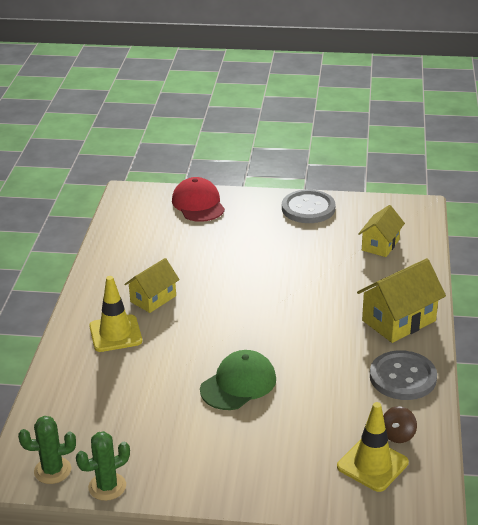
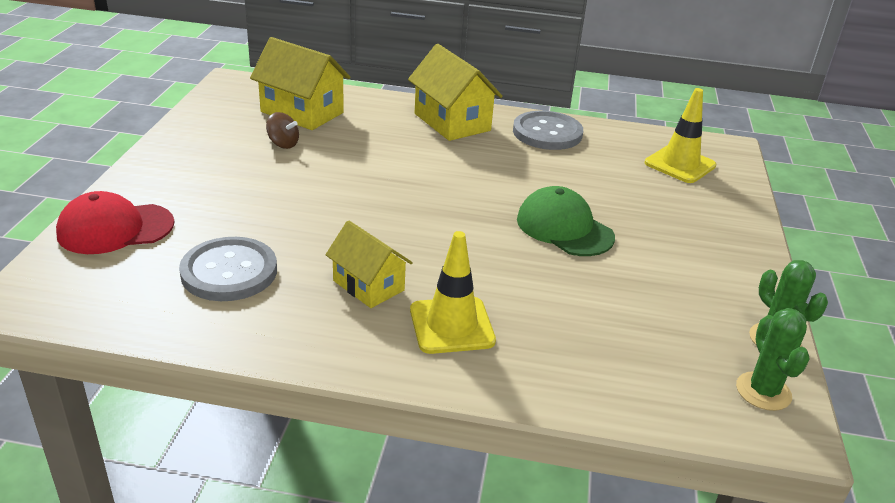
camera: 90 degrees left, 0 degrees up
(308, 208) = (190, 145): grey button -> grey button (229, 272)
(380, 245) = (302, 112): yellow house -> yellow house, size x1.54
(398, 435) = (634, 147): brown spinning top -> brown spinning top (283, 144)

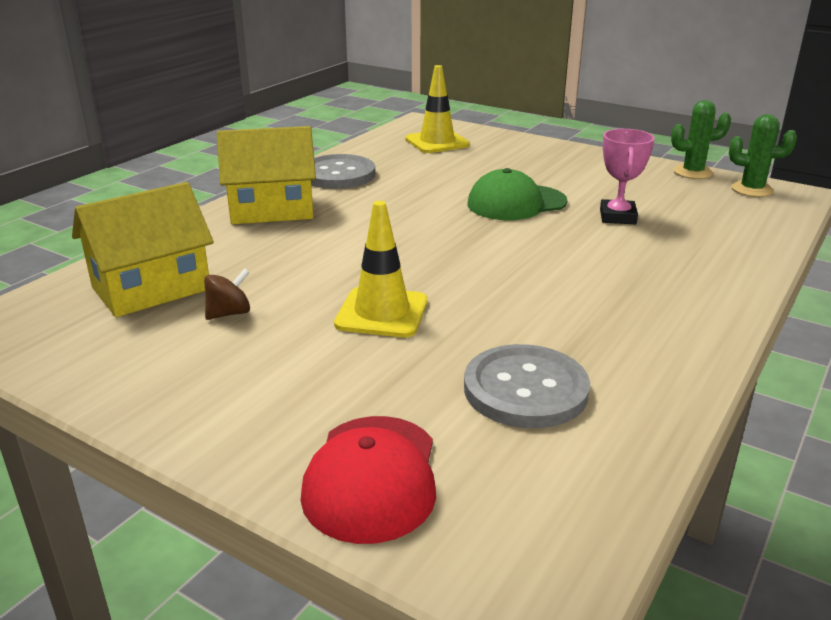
camera: 65 degrees left, 5 degrees down
(368, 285) = (581, 307): yellow house -> none
(451, 325) = (658, 278): yellow traffic cone -> yellow traffic cone (382, 313)
(582, 291) = (617, 217): none -> pink trophy

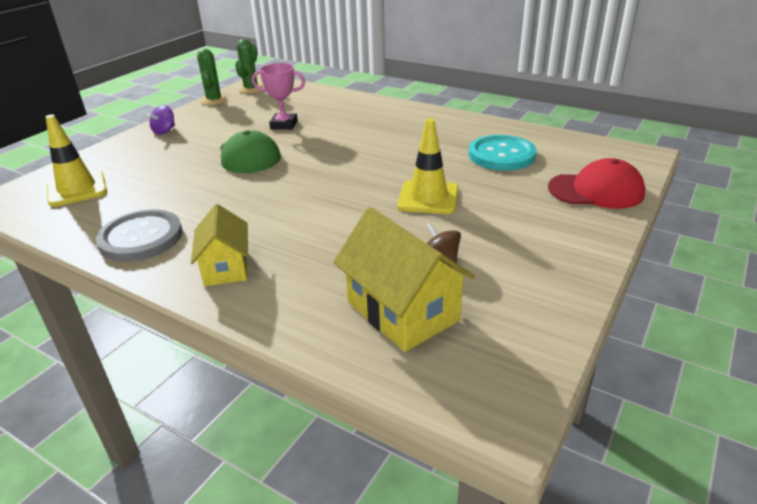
camera: 90 degrees left, 5 degrees up
(272, 210) = (226, 267): yellow house -> yellow house, size x0.65
(525, 389) = (501, 155): grey button -> turquoise button
(581, 158) = (164, 131): none -> purple spinning top

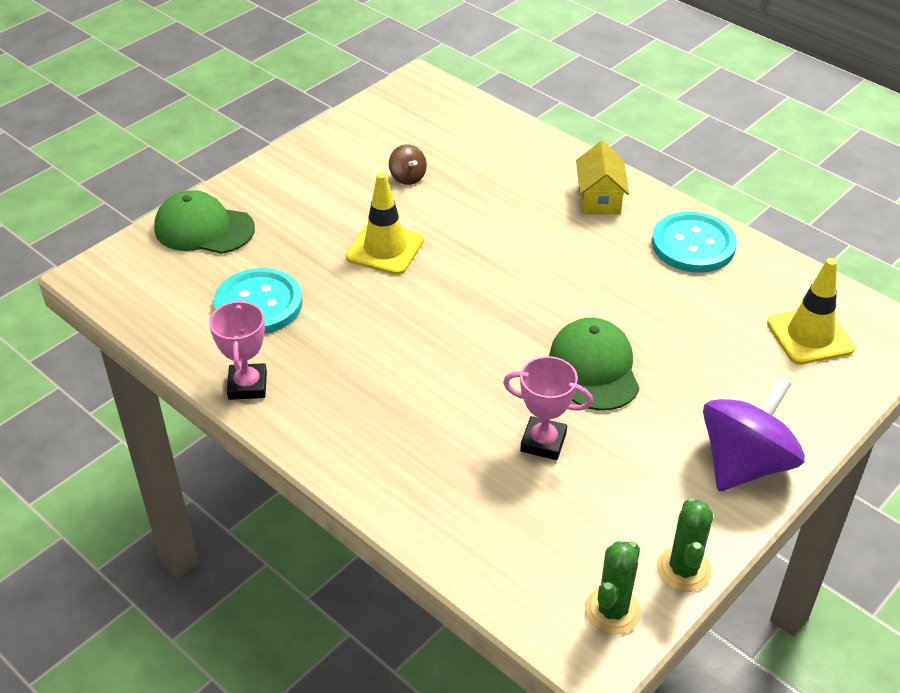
camera: 170 degrees left, 10 degrees up
(141, 238) = (693, 245): grey button -> turquoise button
(164, 131) = (744, 463): purple spinning top -> purple spinning top, size x2.17
(403, 311) = (456, 142): yellow house -> none
(472, 123) = (247, 385): none -> pink trophy
(596, 191) = (204, 228): red cap -> green cap

